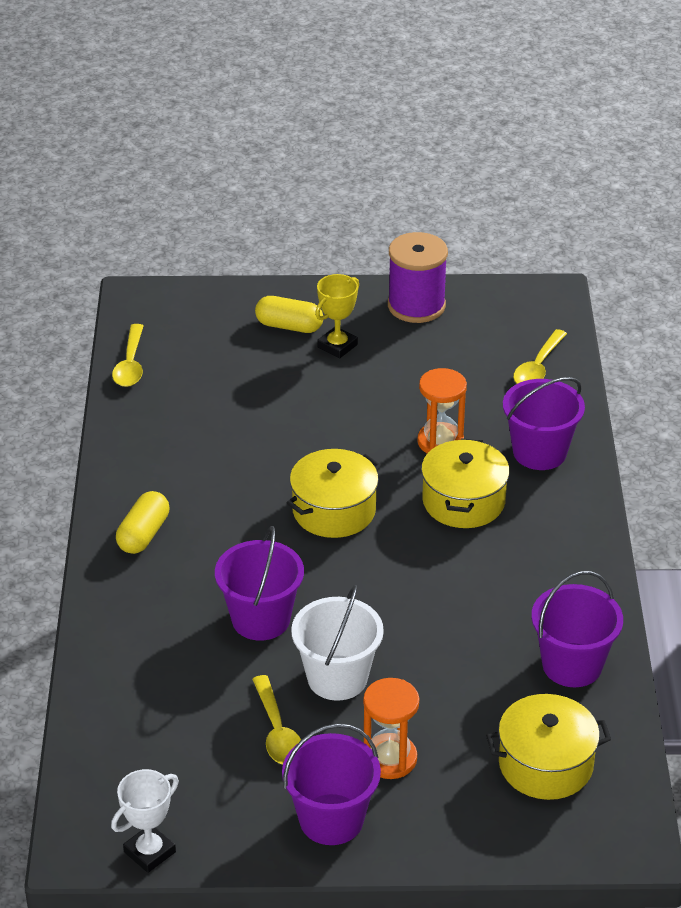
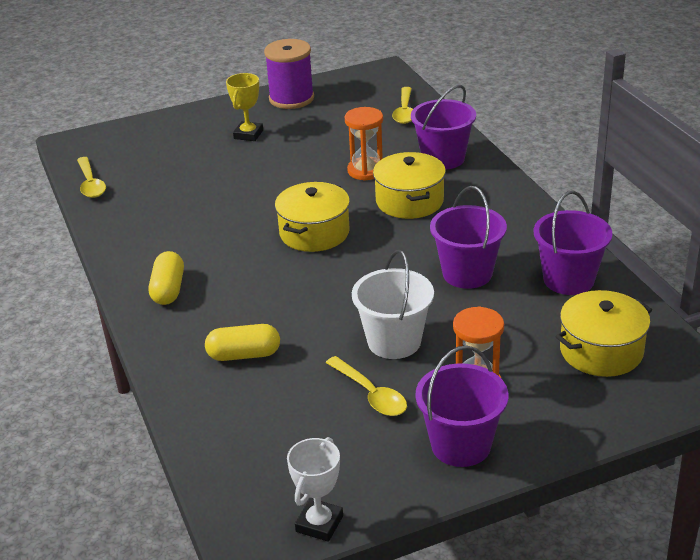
camera: 20 degrees left, 5 degrees down
(261, 619) = (304, 319): purple bucket -> purple bucket (467, 273)
(289, 326) = (203, 132): yellow capsule -> yellow capsule (244, 355)

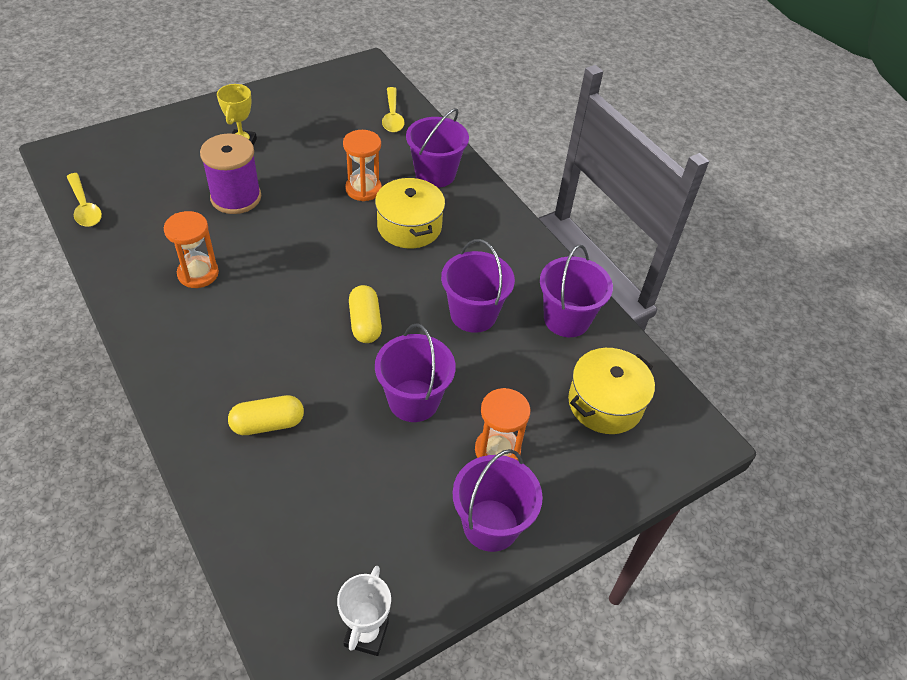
camera: 15 degrees left, 15 degrees up
(168, 289) = (181, 343): yellow capsule -> yellow capsule (365, 323)
(191, 236) = (198, 273): none -> orange hourglass
(291, 98) = (280, 99): purple spool -> purple spool (236, 197)
(314, 233) = (321, 267): yellow pot -> none
(371, 394) = (398, 467): yellow spoon -> none
(394, 341) = (413, 400): white bucket -> purple bucket

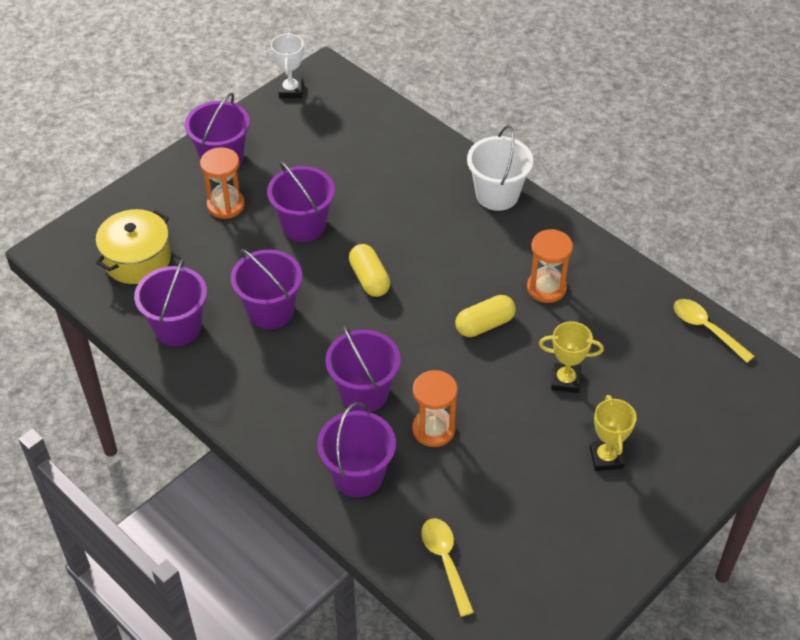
camera: 170 degrees right, 0 degrees up
(180, 386) = (497, 195): none -> white bucket
(236, 197) = (565, 380): purple spool -> yellow trophy
(268, 424) = (413, 184): yellow capsule -> yellow capsule (484, 324)
(409, 226) = (364, 393): yellow pot -> purple bucket

